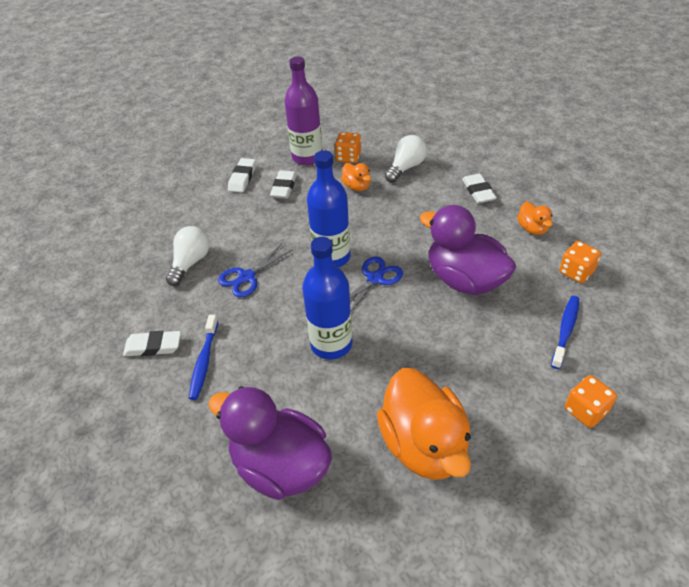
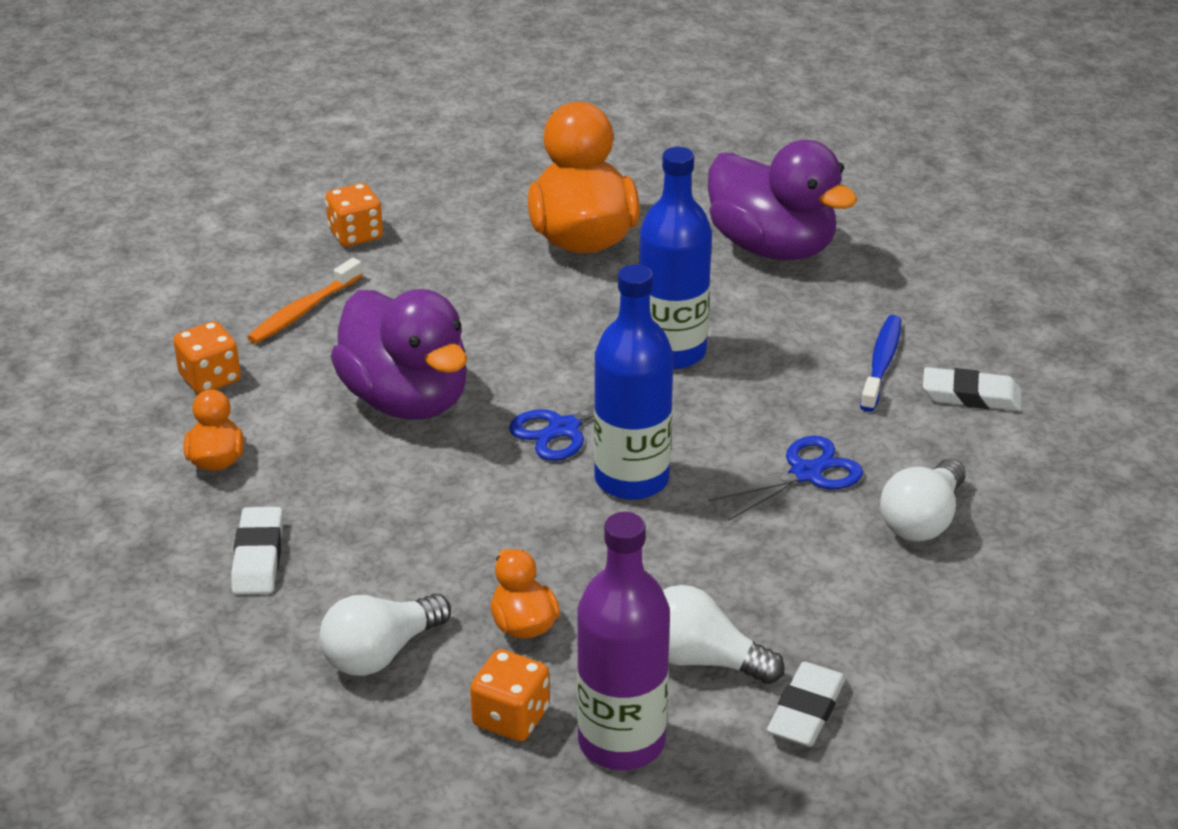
camera: 170 degrees left, 10 degrees down
(284, 187) = (701, 659): white eraser -> white light bulb
(565, 330) = (303, 311): blue toothbrush -> orange toothbrush

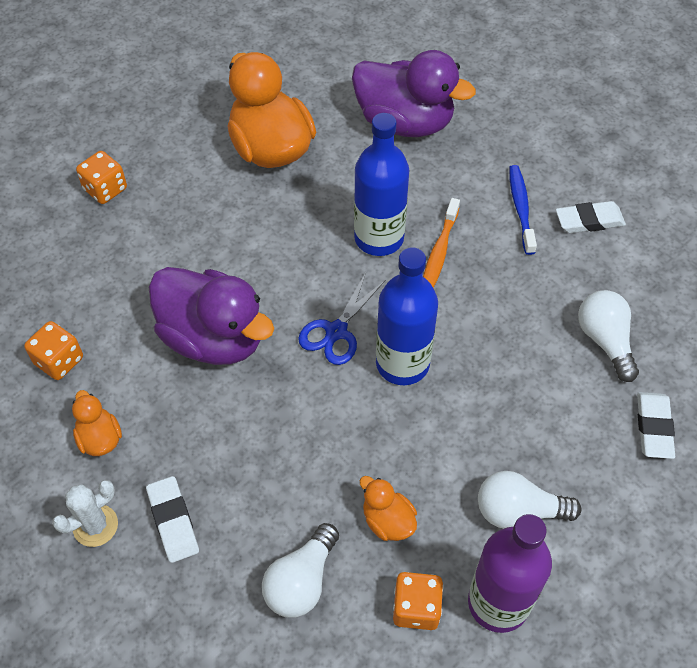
camera: 20 degrees left, 20 degrees up
(165, 537) = (95, 525): none -> white cactus
(303, 311) = (99, 274): orange toothbrush -> orange toothbrush (439, 252)
(806, 473) = (514, 322): blue scissors -> none
(806, 710) = (603, 532): white eraser -> white eraser (653, 427)
(922, 520) = (605, 340): white light bulb -> white light bulb turned 150 degrees clockwise

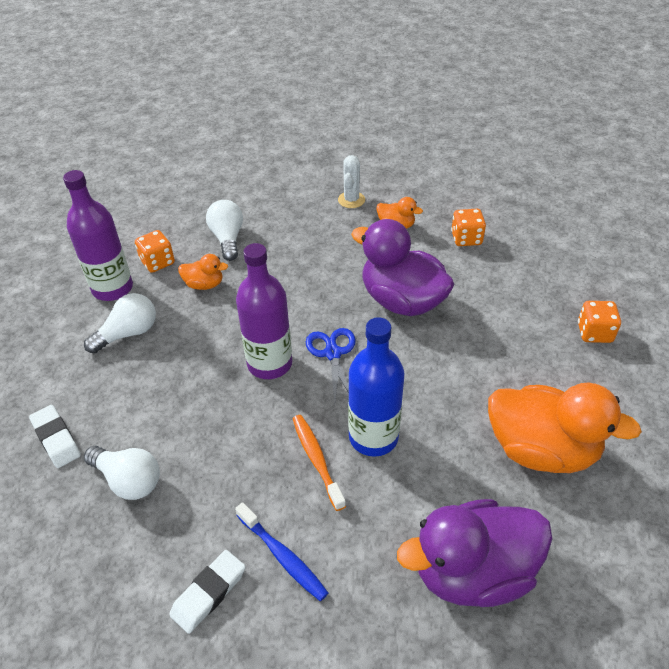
camera: 140 degrees right, 10 degrees down
(173, 521) = (317, 221): white eraser -> none
(214, 338) = (402, 301): purple duck -> purple duck turned 45 degrees clockwise
(402, 363) = (269, 363): blue bottle -> purple bottle

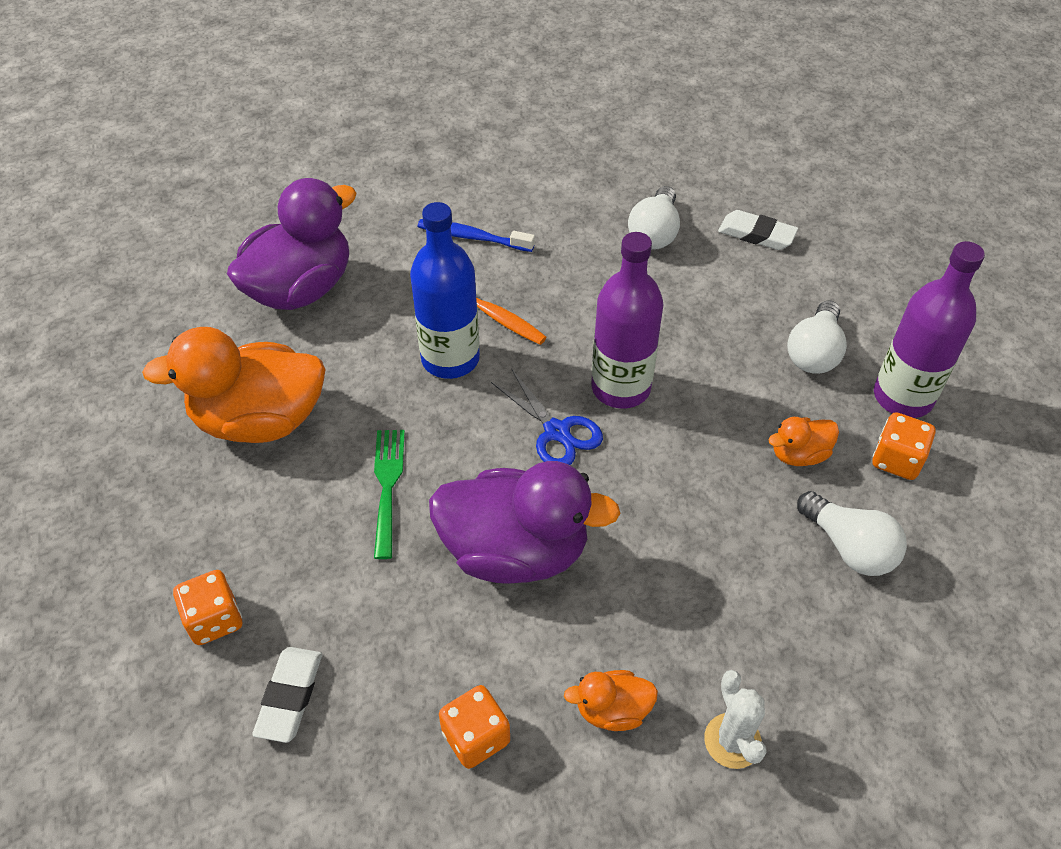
camera: 150 degrees right, 5 degrees up
(128, 480) = (654, 233): white light bulb -> white light bulb turned 75 degrees counterclockwise
(209, 593) = (514, 196): white eraser -> white eraser (290, 696)
(462, 365) = (387, 485): none -> green fork

